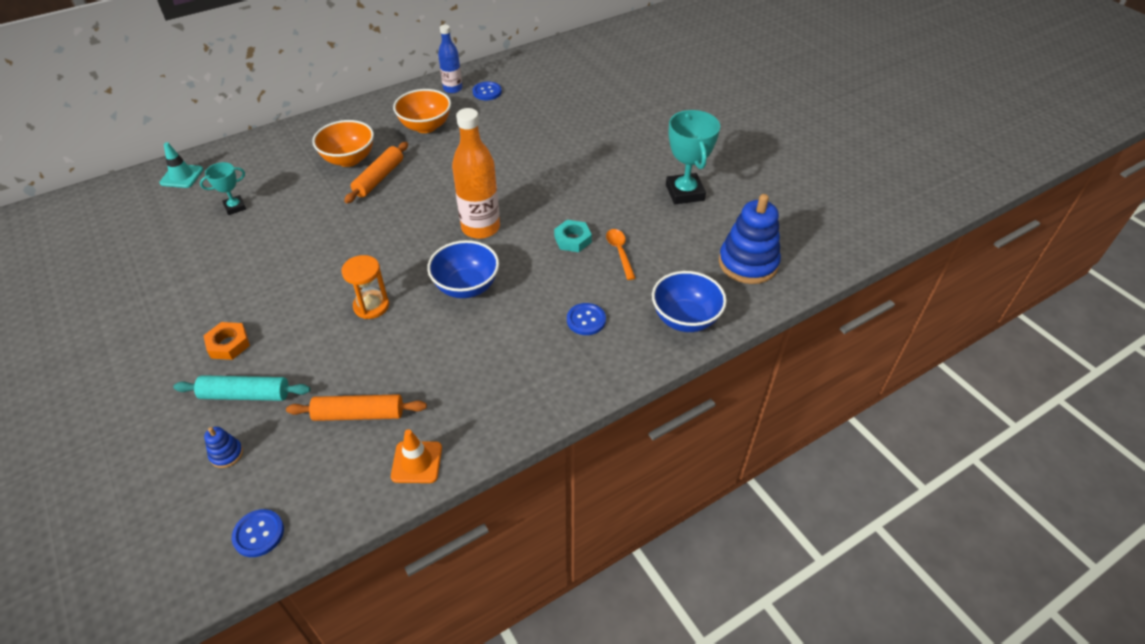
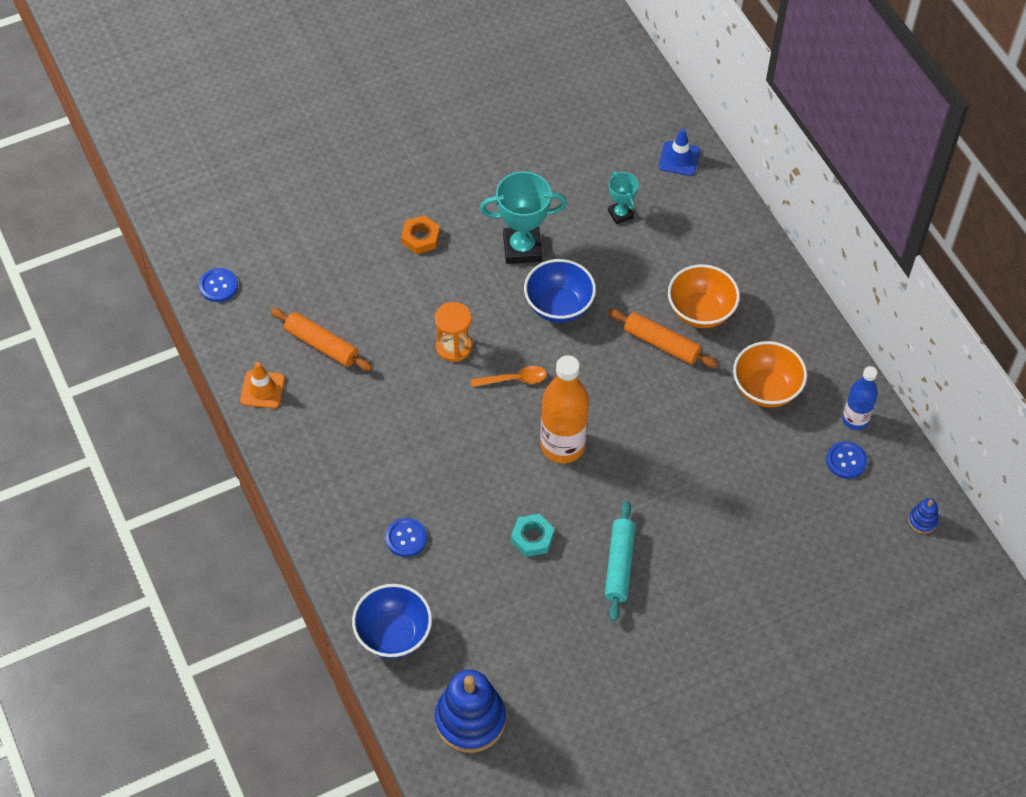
camera: 95 degrees right, 10 degrees up
(181, 176) = (679, 159): turquoise traffic cone -> blue traffic cone
(226, 454) = (297, 254): blue stacking toy -> blue stacking toy (922, 521)
(245, 394) = (358, 259): turquoise rolling pin -> turquoise rolling pin (619, 565)
(359, 414) = (321, 344): orange rolling pin -> orange rolling pin turned 60 degrees counterclockwise
(466, 287) = (470, 430): blue bowl -> blue bowl (558, 306)
(619, 252) = (505, 584): orange spoon -> orange spoon (514, 379)
(685, 192) = (606, 675): turquoise trophy -> turquoise trophy (522, 248)

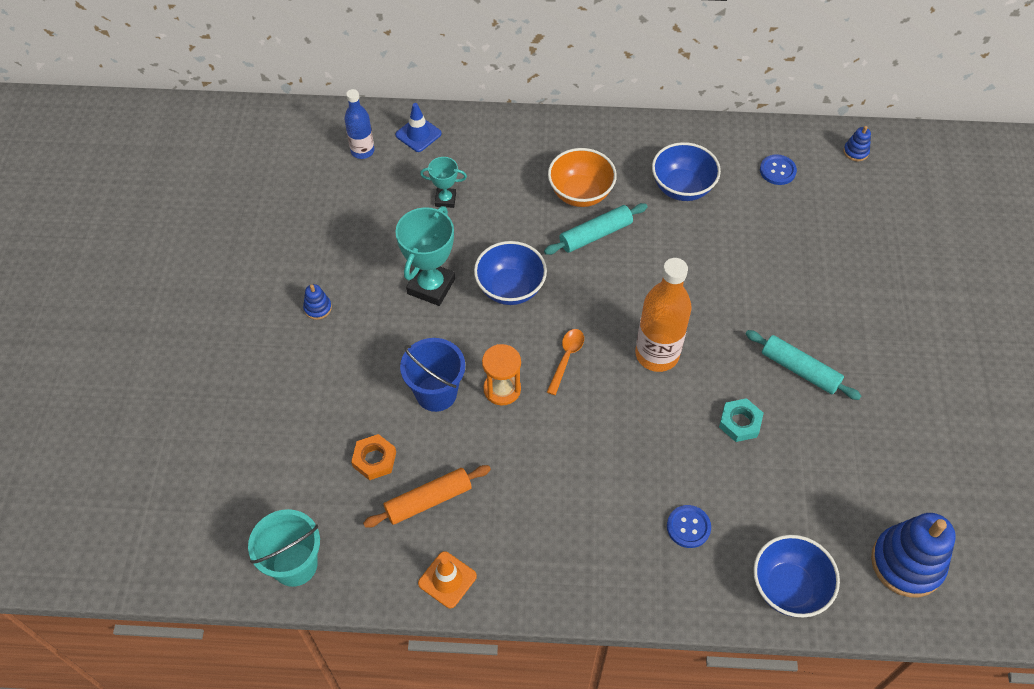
camera: 60 degrees left, 0 degrees up
(218, 286) = (295, 564): blue button -> turquoise bucket
(420, 238) = (363, 359): orange nut -> orange nut (374, 459)
(420, 303) = (436, 393): none -> blue bucket
(448, 182) = (318, 308): none -> blue stacking toy
(661, 343) = (595, 234): orange rolling pin -> turquoise rolling pin
(766, 389) = (682, 188): orange bowl -> blue bowl
(855, 419) = (743, 147): blue bottle -> blue bottle (362, 151)

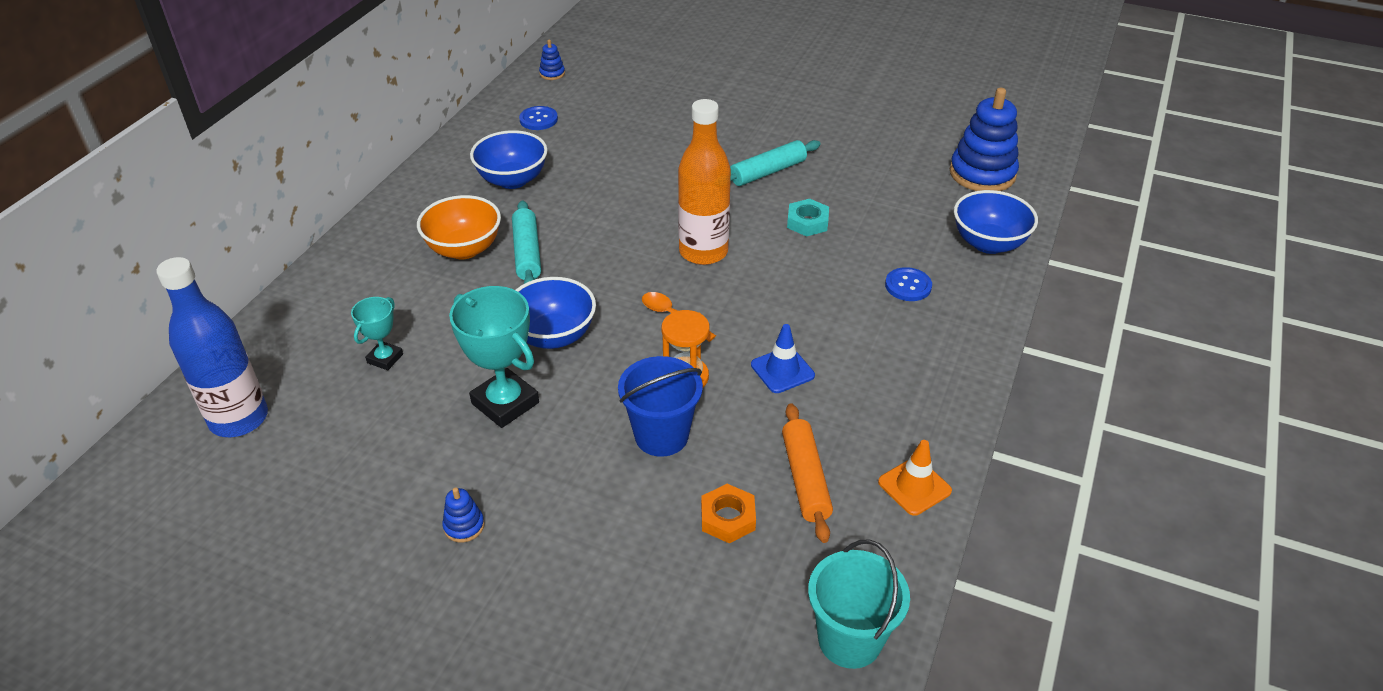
camera: 70 degrees left, 15 degrees down
(362, 151) = (239, 419): blue bottle -> blue bottle, size x1.66
(418, 134) = (261, 358): blue traffic cone -> blue traffic cone (782, 370)

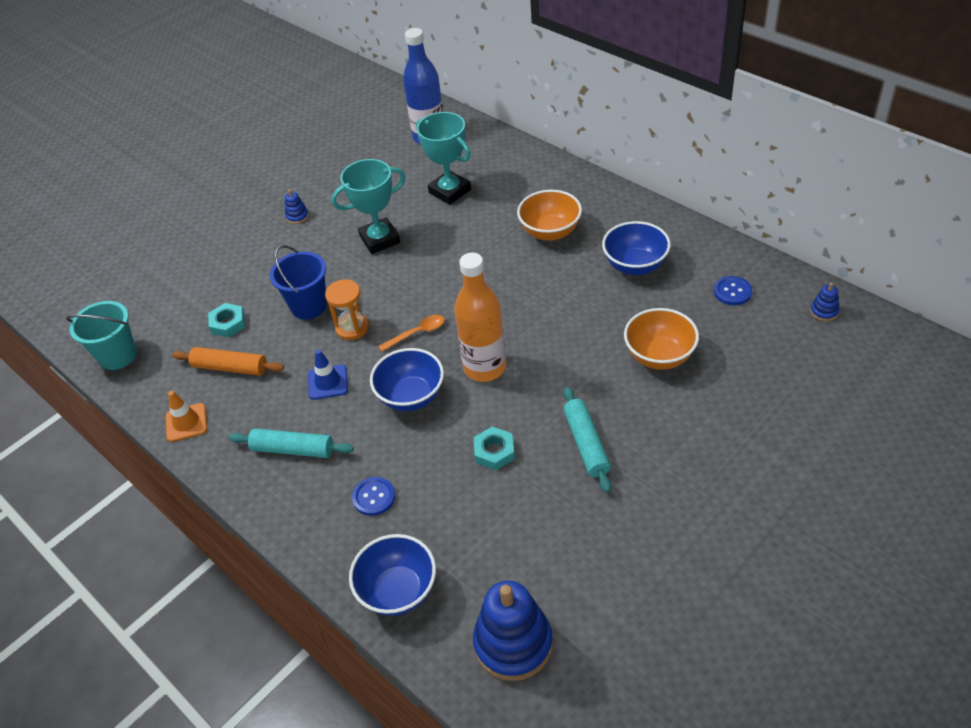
camera: 115 degrees right, 5 degrees up
(385, 358) = (450, 191): turquoise trophy -> turquoise trophy, size x1.80
(527, 253) = (530, 264): turquoise rolling pin -> turquoise rolling pin (293, 449)
(553, 336) = (430, 268): blue bowl -> blue bowl (411, 396)
(641, 148) = (659, 356): none -> orange bowl
(728, 518) = (228, 323): orange nut -> turquoise nut

